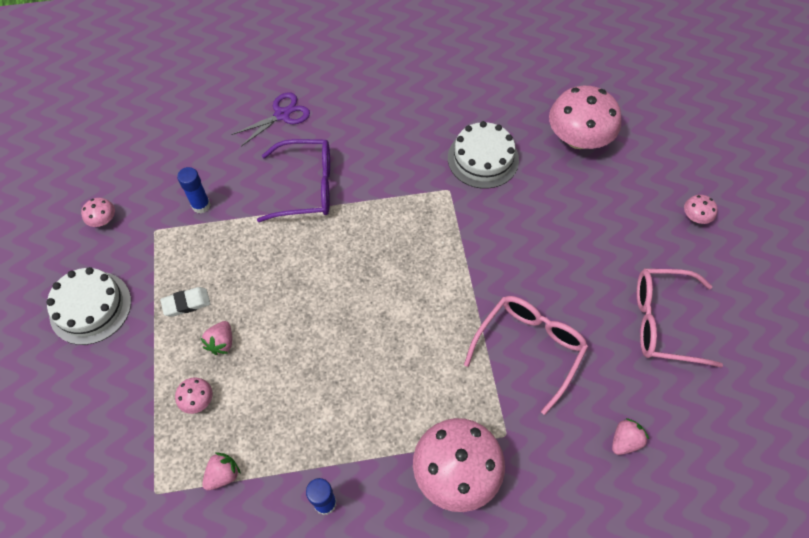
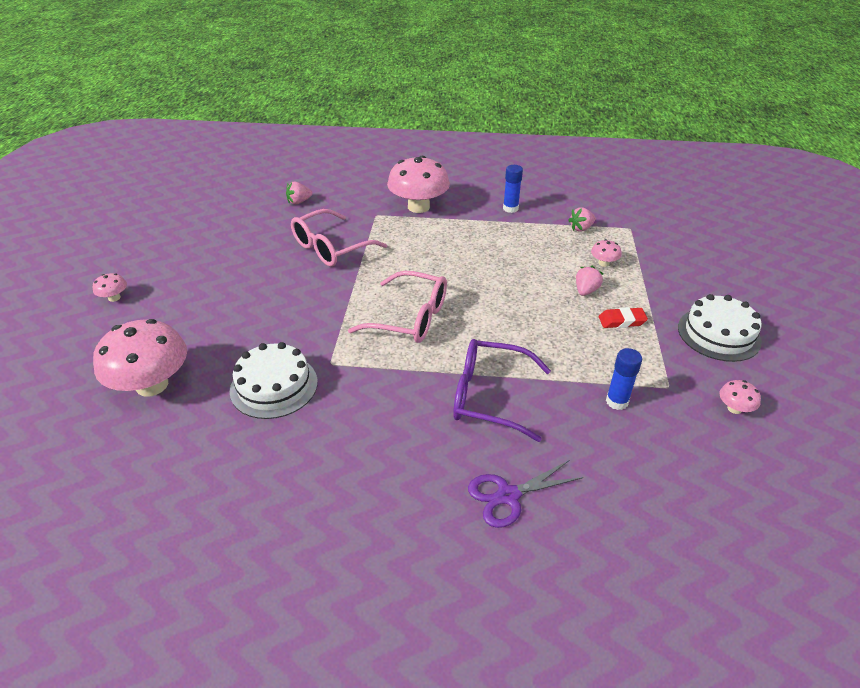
camera: 165 degrees left, 20 degrees down
(186, 303) = (621, 321): white eraser -> red eraser
(663, 322) = (217, 244): pink glasses -> pink glasses (410, 318)

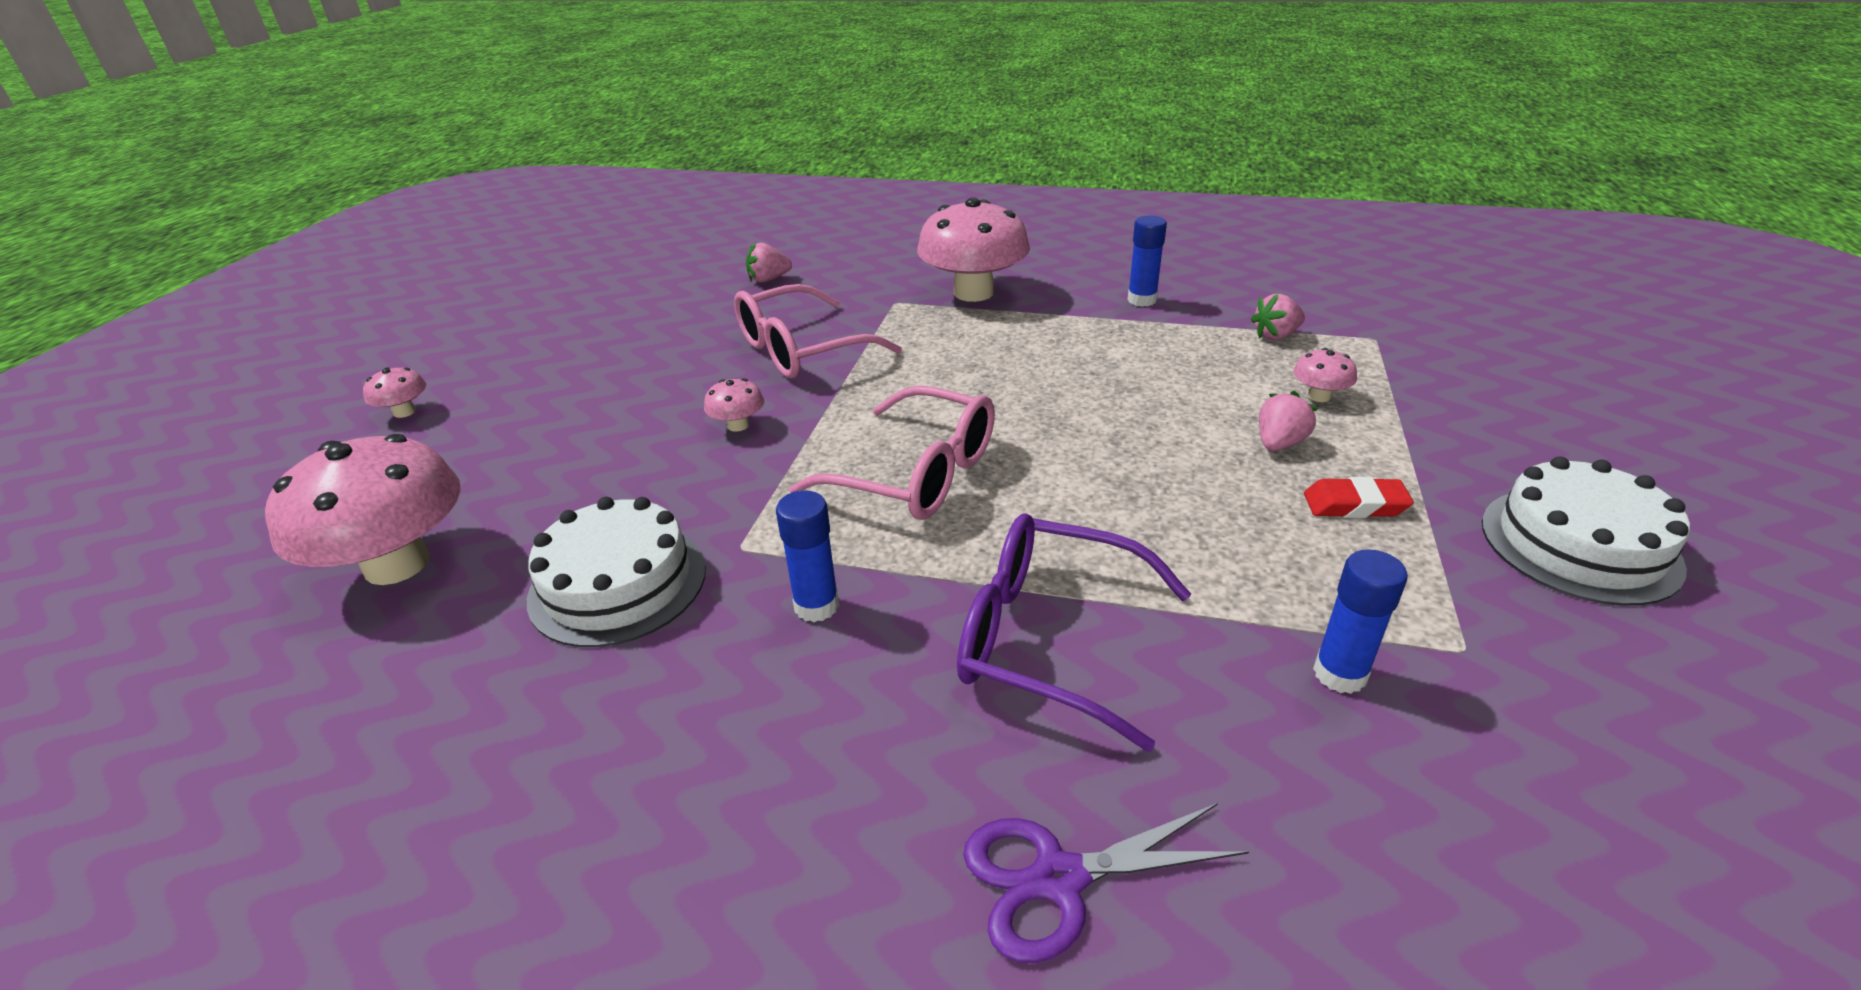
camera: 10 degrees right, 5 degrees down
(377, 389) = (816, 606): none -> blue glue stick
(734, 408) = (1634, 715): pink mushroom -> pink mushroom (738, 425)

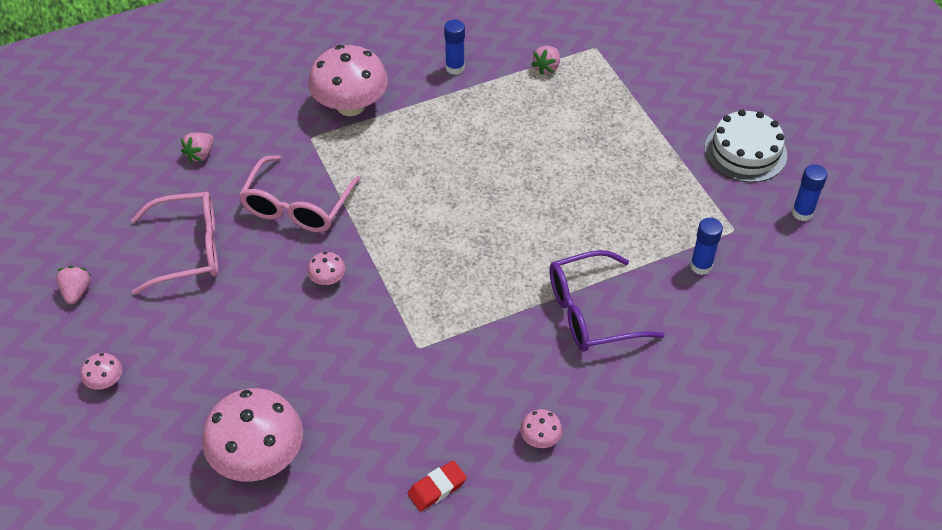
camera: 40 degrees left, 15 degrees up
(618, 583) = (384, 398): white cake -> none
(816, 606) = (485, 354): blue glue stick -> blue glue stick (802, 213)
(917, 474) = (456, 259): pink glasses -> pink glasses (189, 249)
(1059, 879) = (670, 399): purple scissors -> none
(1279, 444) = (601, 150): pink strawberry -> pink strawberry (76, 292)
(1319, 396) = (597, 107): pink mushroom -> pink mushroom (540, 438)
(1354, 504) = (655, 173): red eraser -> red eraser (437, 488)

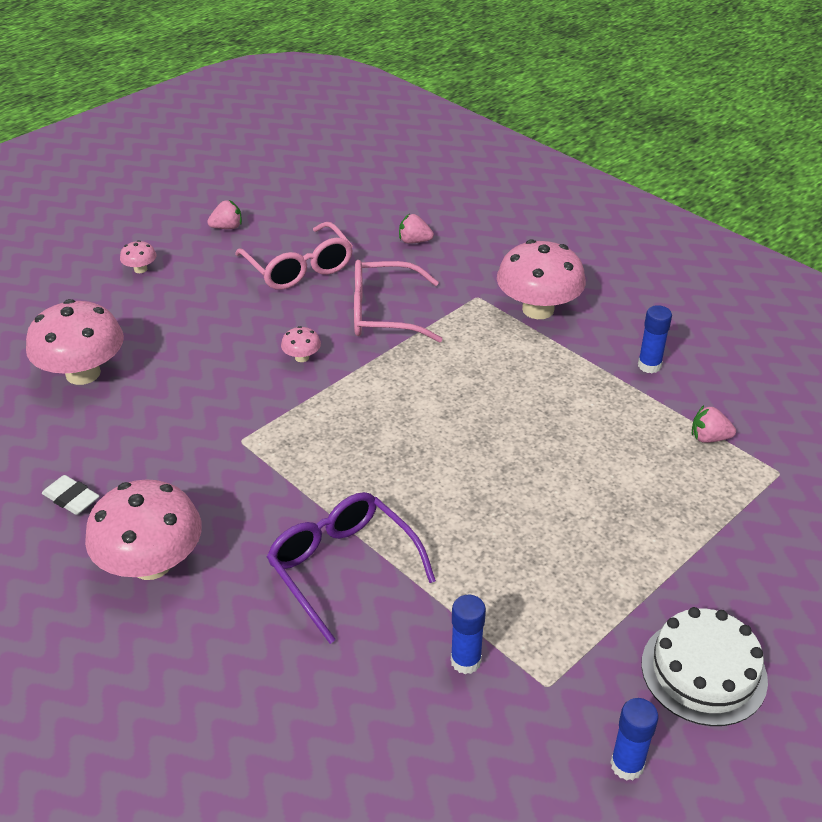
camera: 70 degrees right, 10 degrees down
(437, 488) = (71, 498): red eraser -> white eraser
(540, 438) = (151, 564): pink mushroom -> pink mushroom, size x2.32

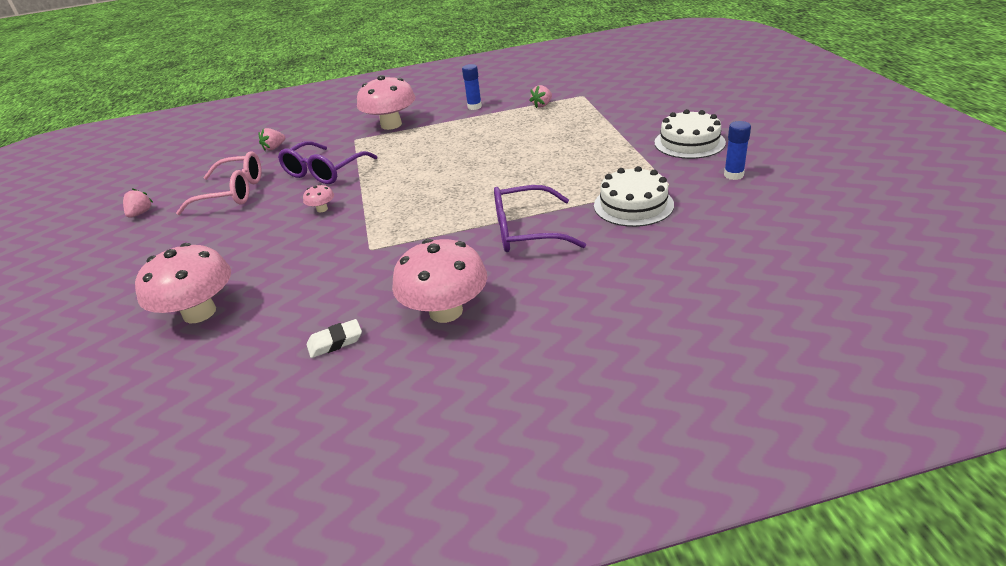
camera: 55 degrees left, 5 degrees down
(140, 269) = (121, 262): pink mushroom -> none
(383, 313) = (324, 172): pink glasses -> purple glasses
(465, 661) = (633, 205): blue glue stick -> white cake

